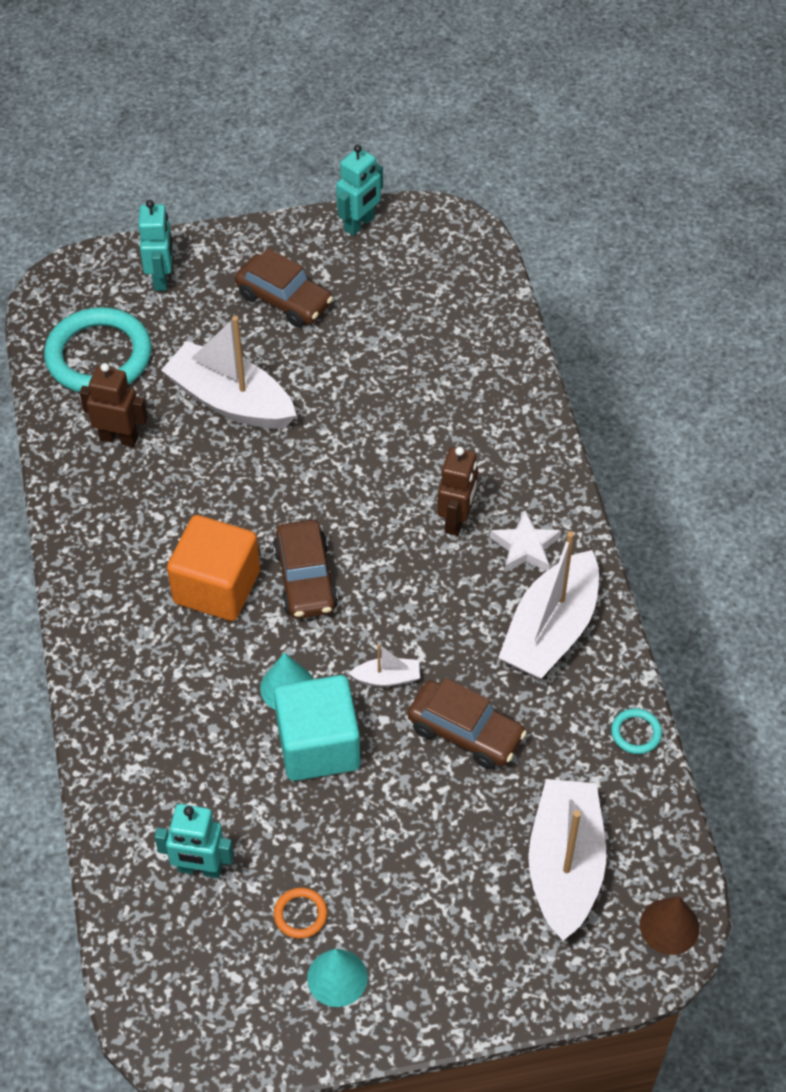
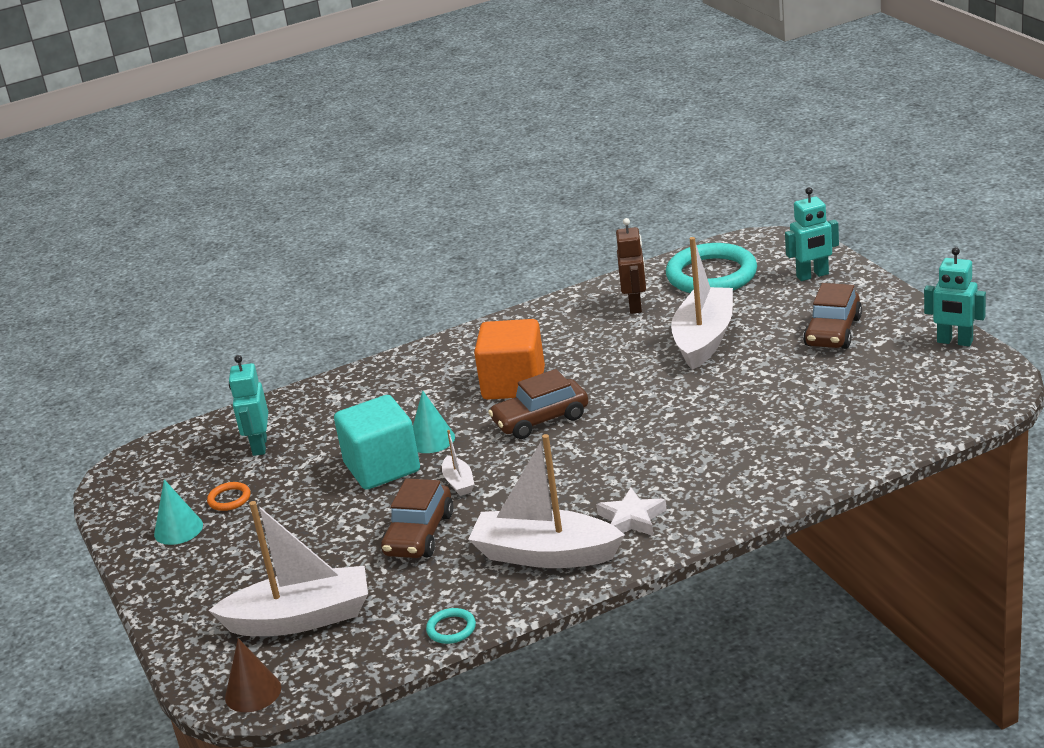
camera: 80 degrees right, 25 degrees down
(456, 520) = (642, 476): brown robot -> none

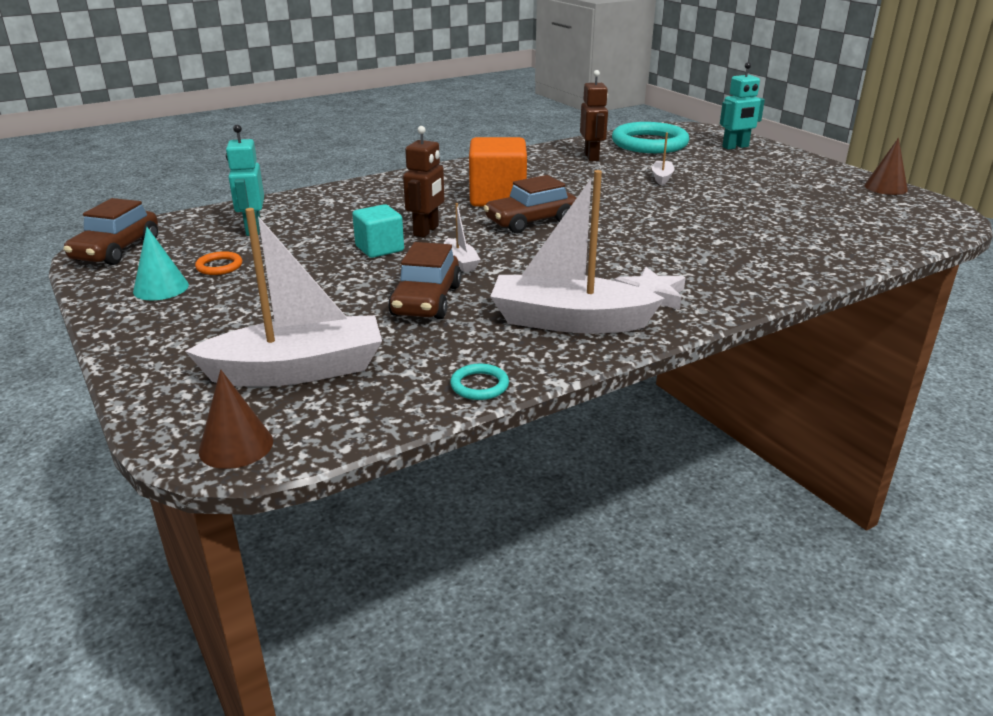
camera: 10 degrees left, 0 degrees up
(382, 467) = (379, 248): turquoise cube -> turquoise cube, size x0.61
(431, 439) = (426, 231): turquoise cone -> brown robot
(704, 339) = (662, 178): white boat -> white boat, size x0.44
(833, 332) = (774, 178): brown car -> brown car (116, 250)
(954, 342) = (885, 187): turquoise robot -> brown cone

